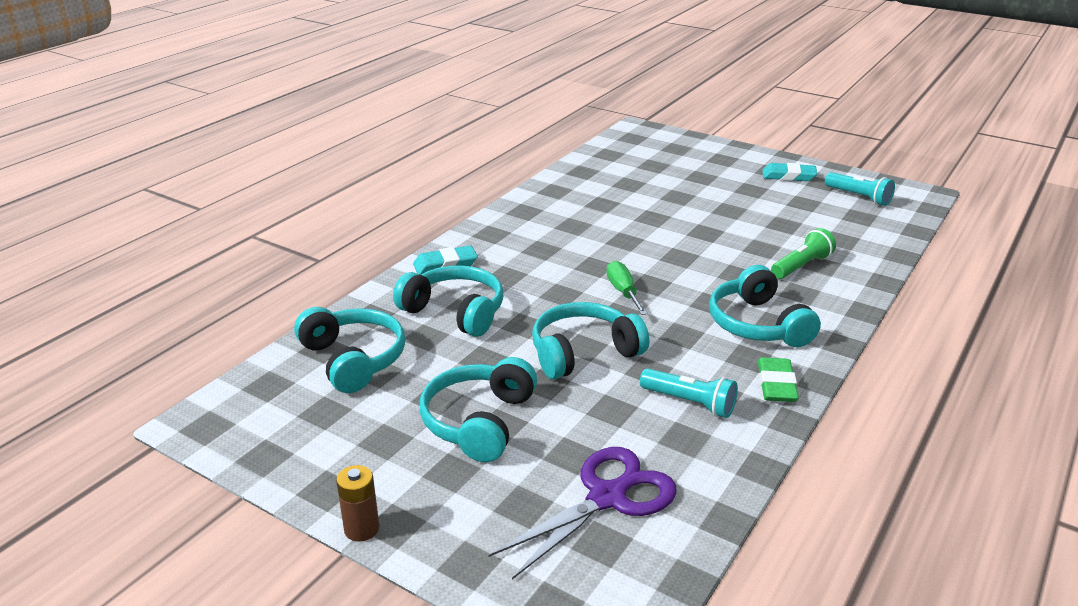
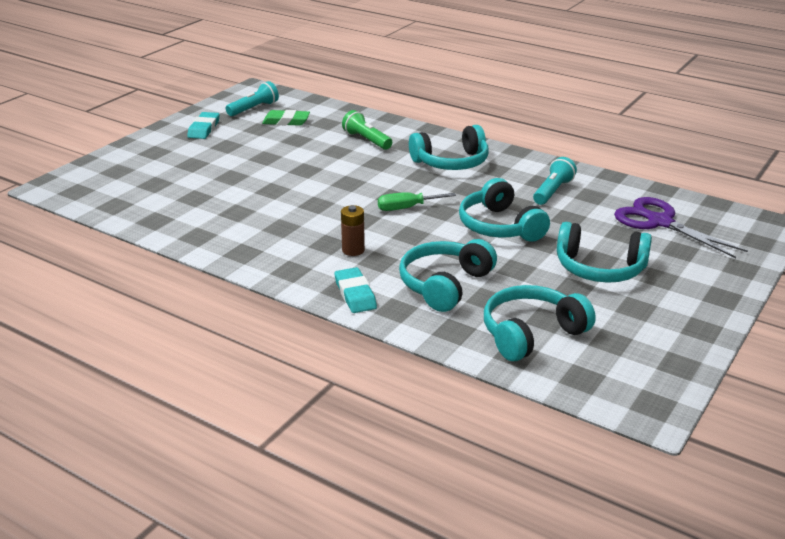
camera: 90 degrees left, 0 degrees up
(361, 529) = (733, 309): brown battery -> brown battery (353, 250)
(776, 384) = (524, 163): green eraser -> green eraser (286, 121)

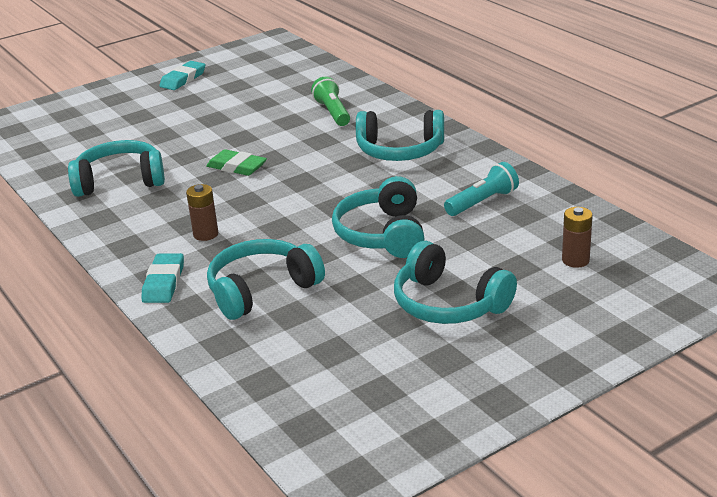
camera: 25 degrees right, 0 degrees up
(254, 109) = (251, 63): turquoise flashlight -> none
(286, 121) = (270, 81): green eraser -> green eraser (237, 167)
(406, 208) = (303, 196): green screwdriver -> none
(531, 334) = (300, 364): turquoise headphones -> turquoise headphones (120, 181)
(659, 222) = (575, 260): purple scissors -> brown battery

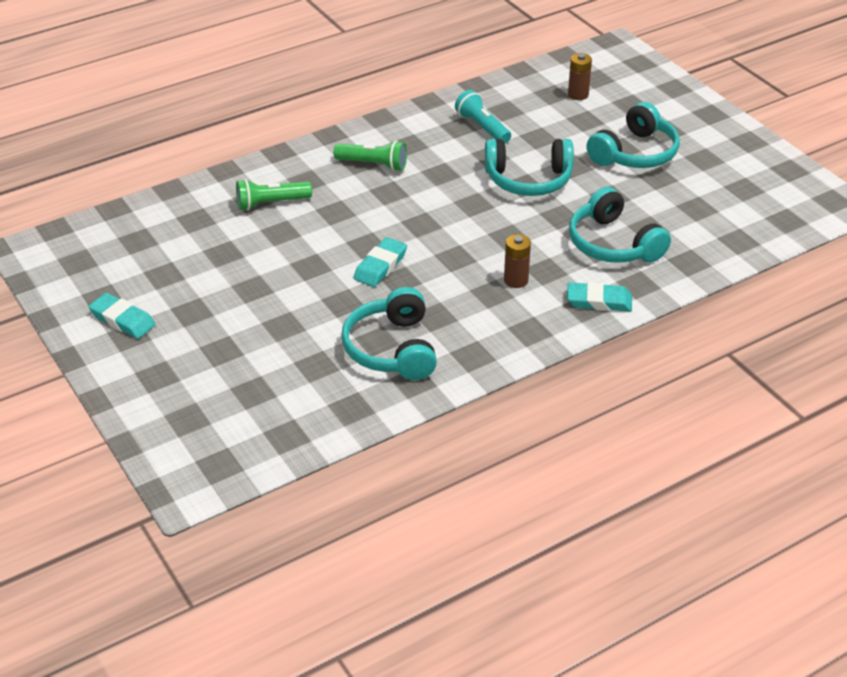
camera: 90 degrees left, 10 degrees up
(237, 167) = (380, 266): green eraser -> turquoise eraser
(400, 150) = (373, 165): turquoise headphones -> green flashlight

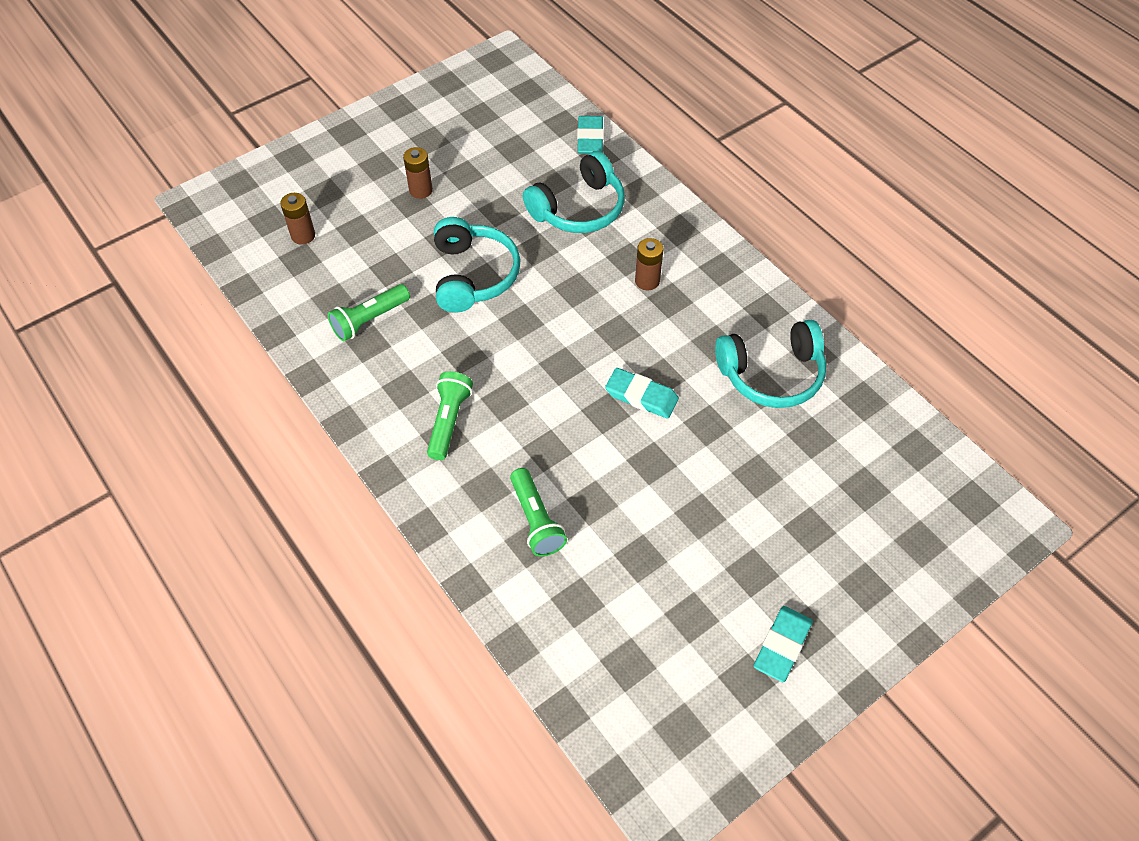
camera: 95 degrees left, 15 degrees up
(482, 127) = (369, 320): turquoise flashlight -> green flashlight
(599, 301) = (668, 219): turquoise eraser -> turquoise eraser (590, 138)
(634, 153) = (421, 190): turquoise headphones -> brown battery

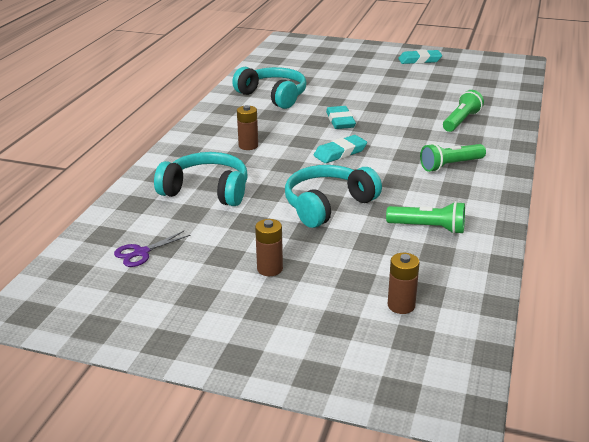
camera: 125 degrees left, 25 degrees down
(516, 132) = (141, 253): none -> purple scissors
(590, 138) = (116, 215): turquoise eraser -> turquoise eraser (340, 153)

